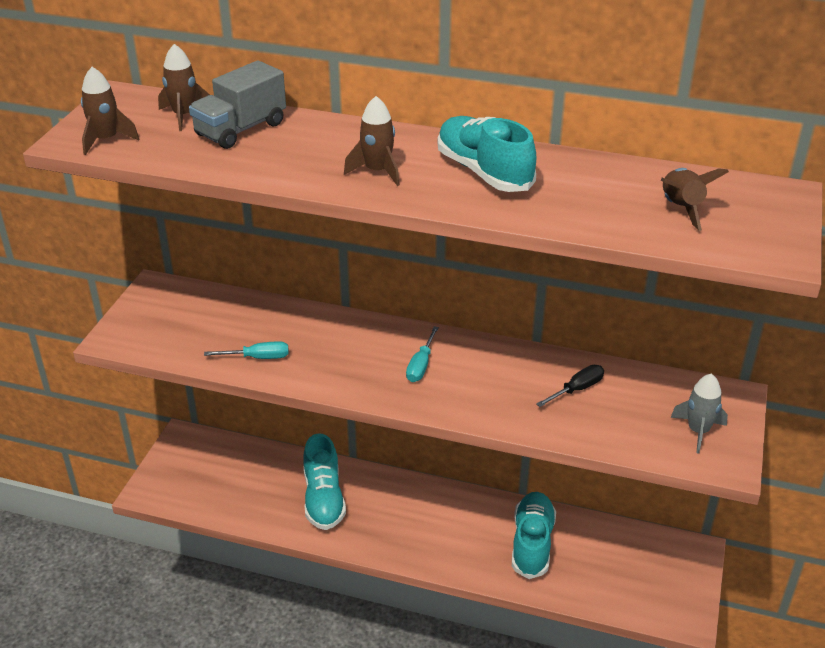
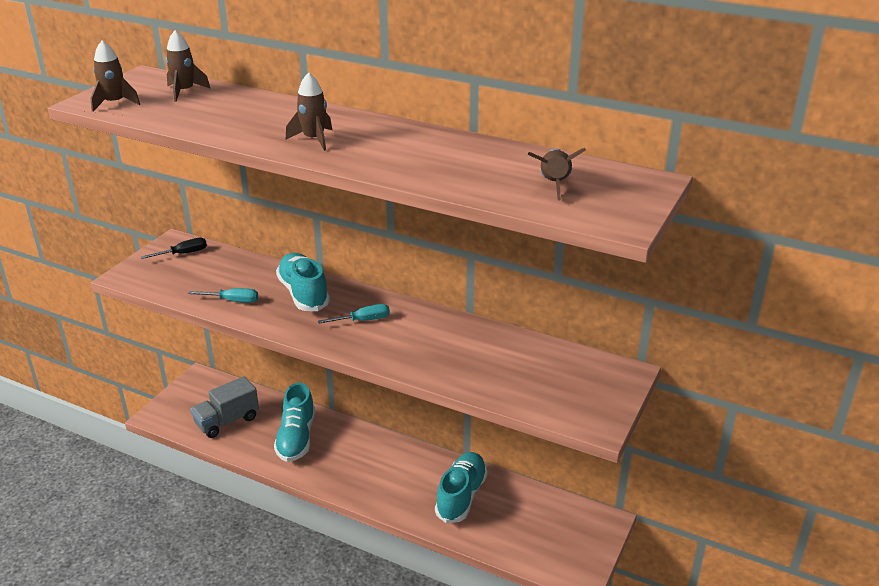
camera: 10 degrees right, 5 degrees down
(241, 129) = (223, 103): grey truck -> grey truck (227, 421)
(421, 365) = (363, 320): turquoise screwdriver -> turquoise screwdriver turned 135 degrees counterclockwise
(484, 172) = (401, 146): turquoise shoe -> turquoise shoe (303, 294)
(577, 389) = (489, 352): black screwdriver -> black screwdriver (183, 253)
(698, 431) = (582, 396): grey rocket -> none

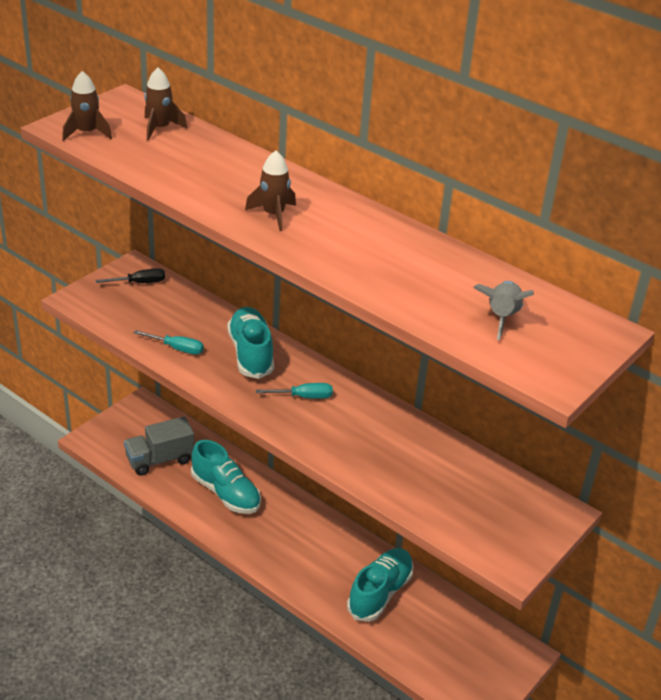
camera: 10 degrees right, 5 degrees up
(296, 438) = (226, 493): turquoise shoe -> turquoise shoe turned 60 degrees counterclockwise
(554, 185) = (501, 317): brown rocket -> grey rocket

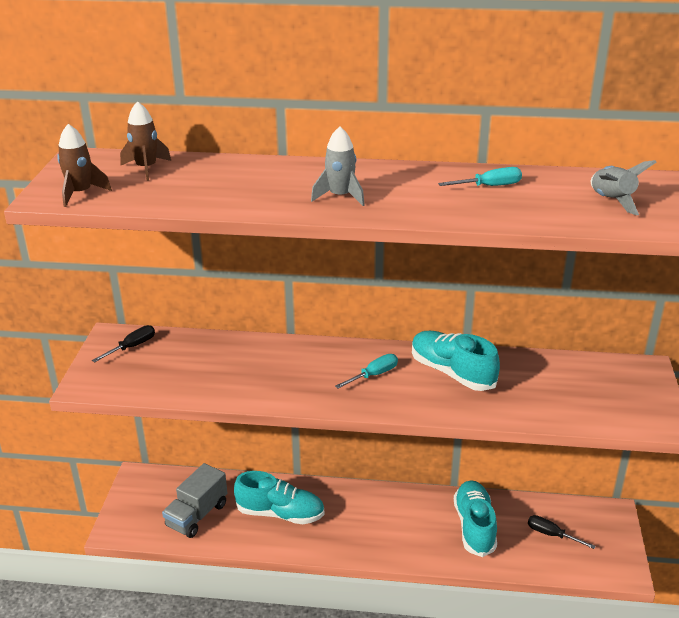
camera: 30 degrees left, 5 degrees down
(177, 348) = (225, 385): turquoise screwdriver -> turquoise screwdriver (489, 186)
(251, 353) = (293, 361): turquoise shoe -> turquoise shoe (452, 372)
(273, 215) = (340, 196): brown rocket -> grey rocket
(444, 639) = (551, 534): none -> black screwdriver

